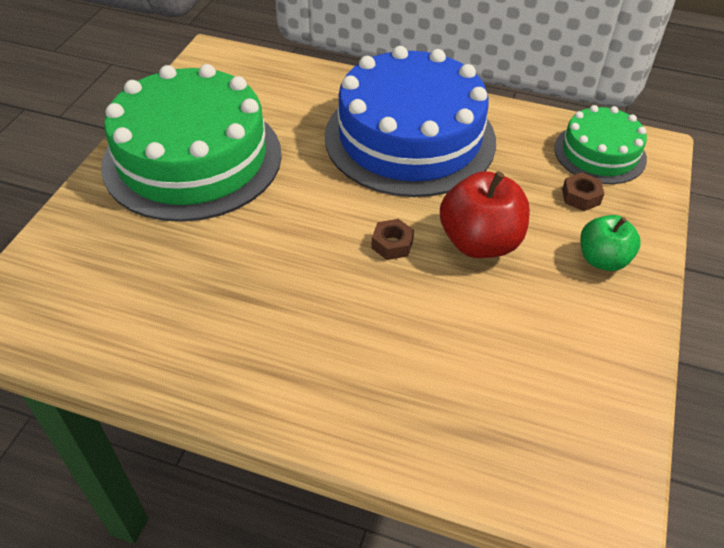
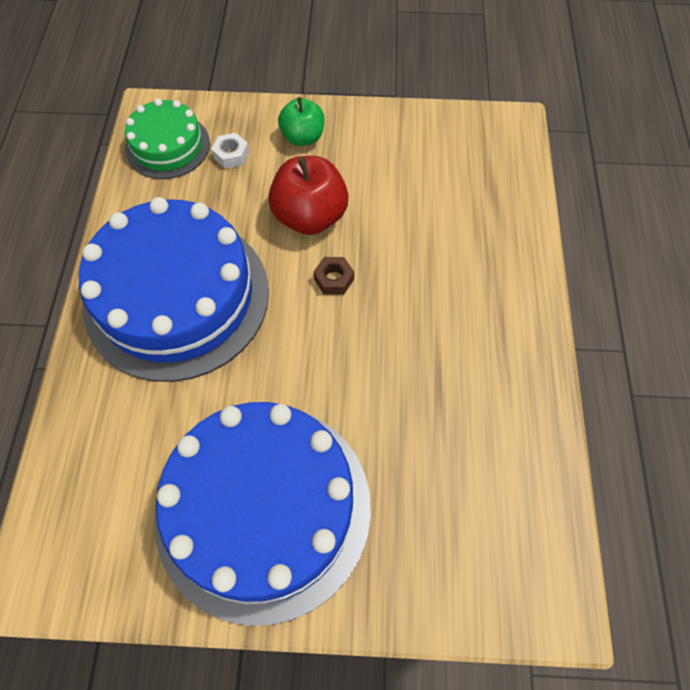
camera: 105 degrees left, 15 degrees up
(192, 158) = (263, 508): green cake -> blue cake
(581, 197) = (231, 155): brown nut -> white nut

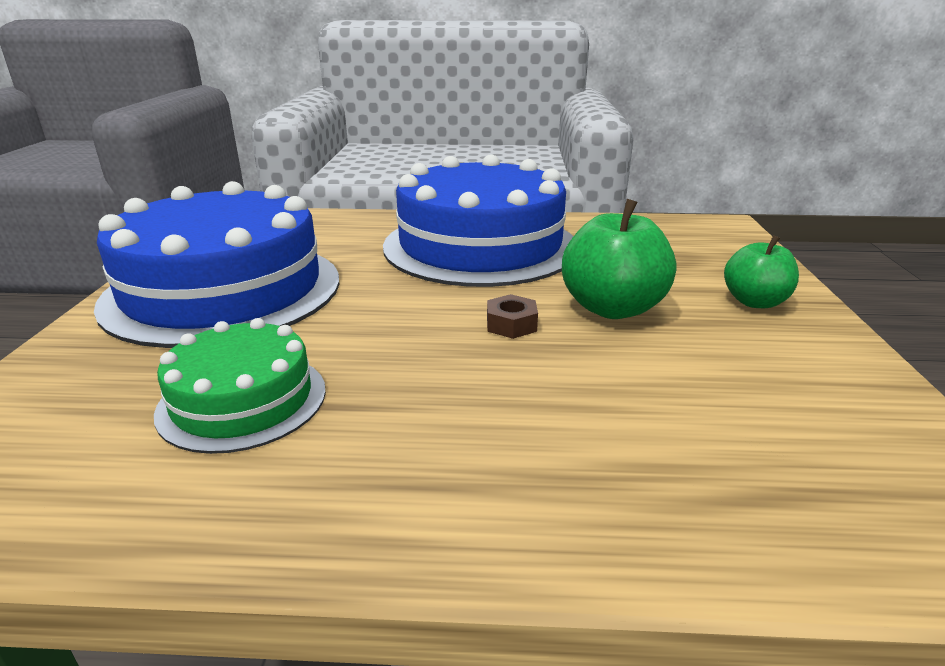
camera: 90 degrees right, 35 degrees down
(167, 146) = (679, 233): green cake -> green cake (243, 400)
(231, 155) = (688, 262): white nut -> none
(310, 217) = (612, 308): red apple -> green apple

